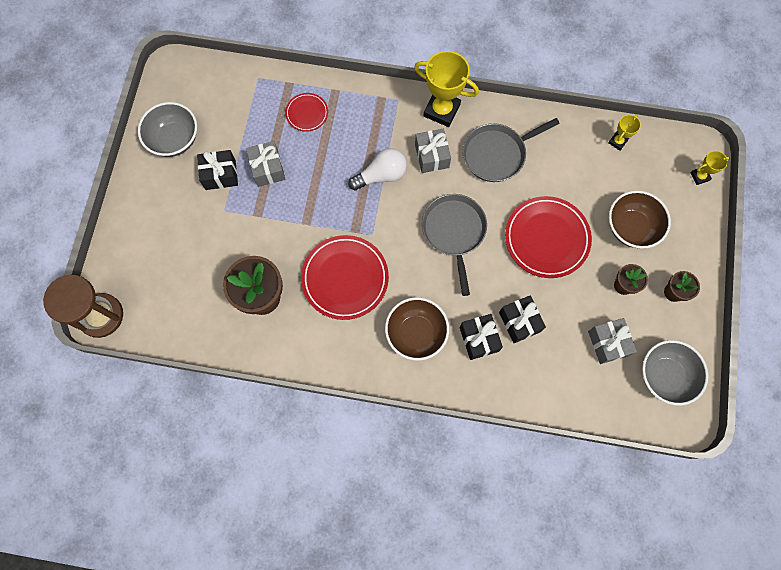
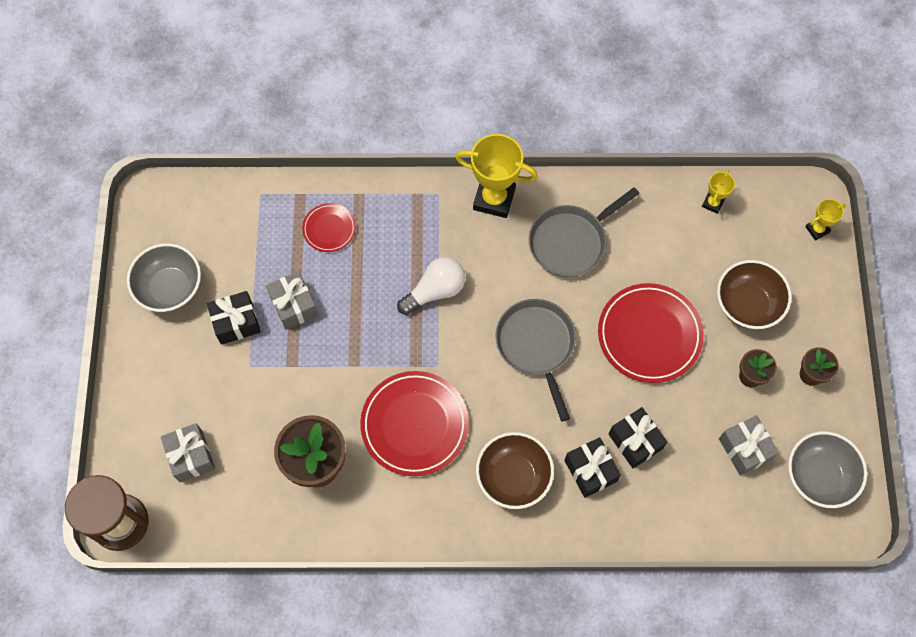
camera: 10 degrees left, 5 degrees down
(432, 156) = (492, 257): grey gift -> grey gift (191, 456)

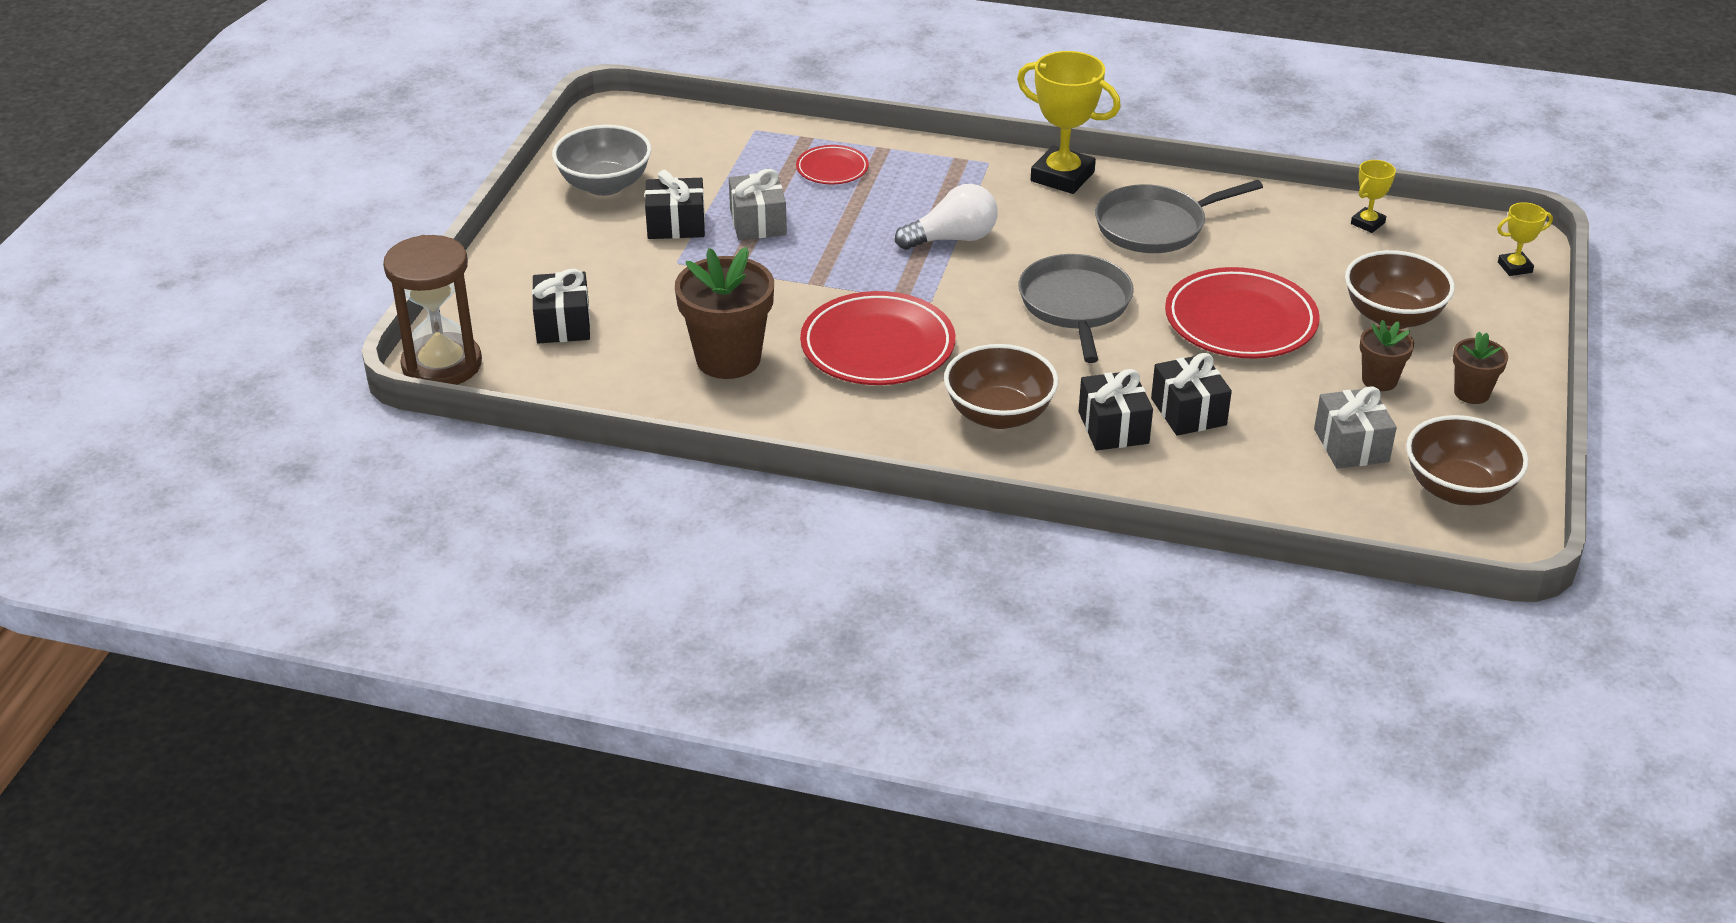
camera: 15 degrees right, 30 degrees down
(191, 456) = (563, 324): grey gift -> black gift
(818, 476) = (1458, 489): grey bowl -> brown bowl

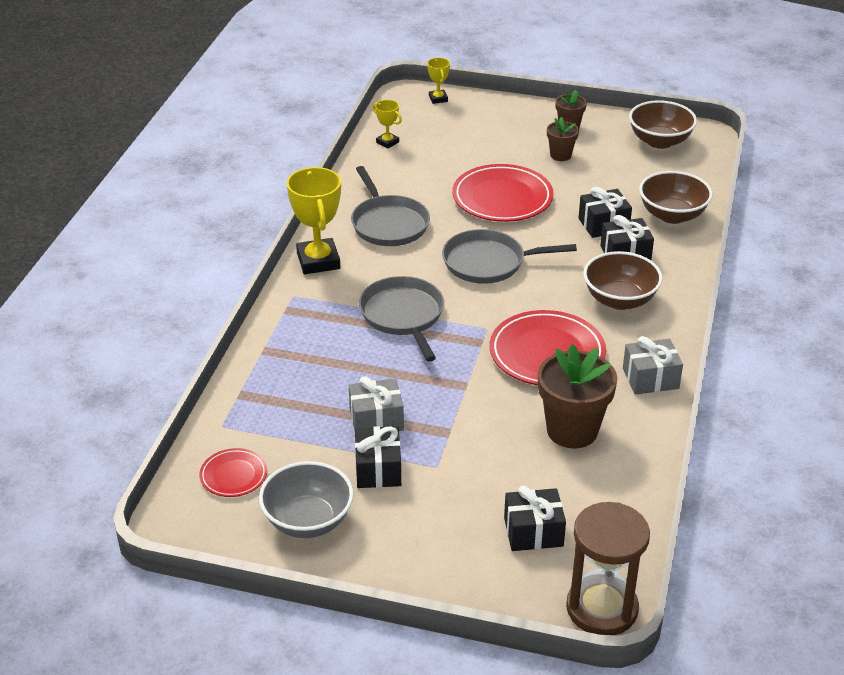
camera: 90 degrees left, 0 degrees up
(832, 169) = (295, 378): red plate -> red plate (233, 475)
(952, 239) = (403, 315): white light bulb -> grey pan
(1062, 176) = (318, 261): yellow trophy -> yellow trophy turned 45 degrees counterclockwise
(1351, 445) = (626, 170): grey gift -> grey gift (650, 378)
(1392, 316) = (493, 144): brown bowl -> brown bowl (672, 215)

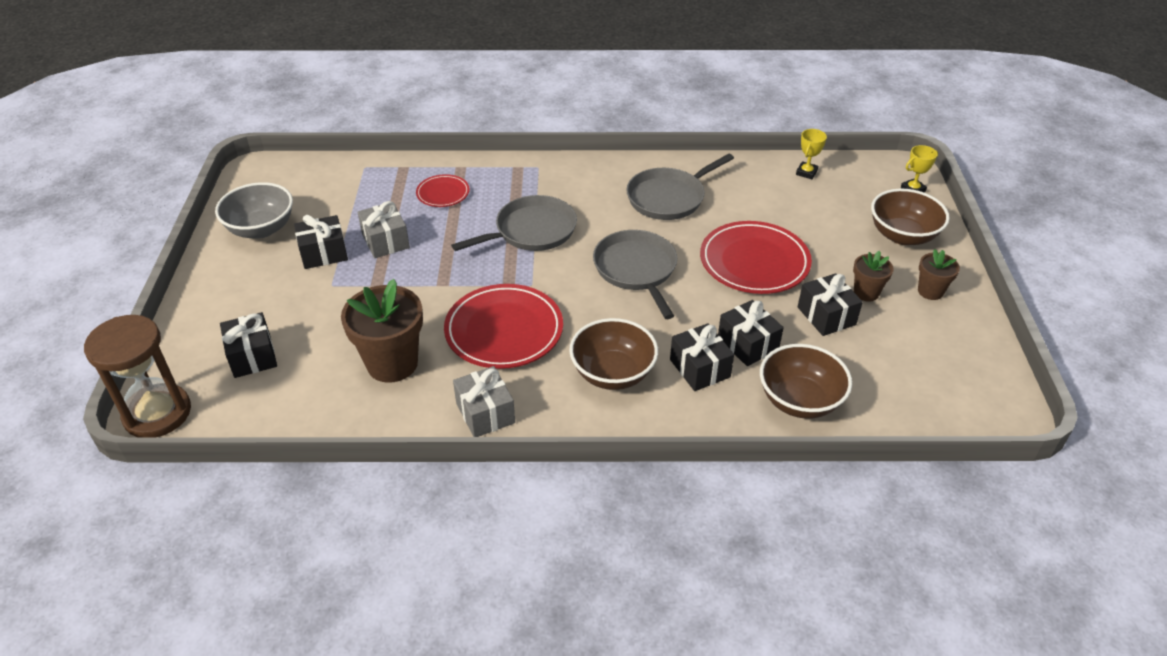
camera: 75 degrees right, 5 degrees up
(233, 475) = (309, 184): red plate -> red plate (443, 193)
(318, 261) = (592, 170): yellow trophy -> none
(582, 180) = (826, 316): none -> black gift
(659, 141) = (957, 373): brown bowl -> brown bowl (902, 235)

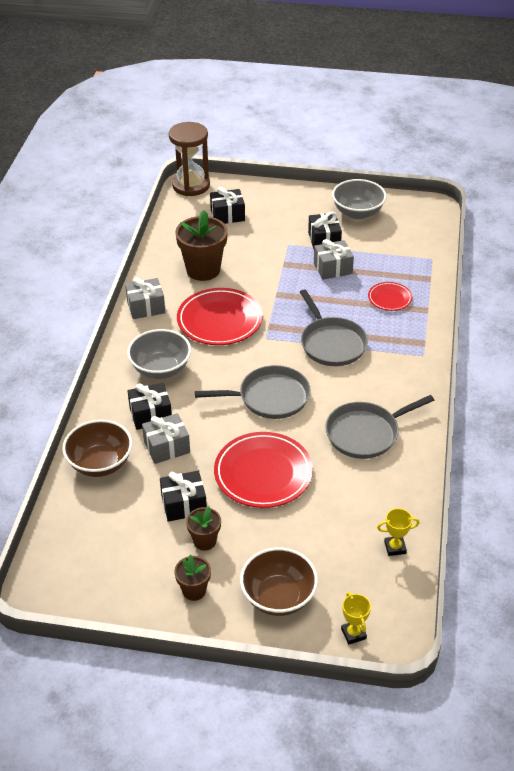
camera: 100 degrees right, 0 degrees up
(613, 373) = (160, 369): brown bowl -> grey bowl
(668, 198) = (365, 433): grey pan -> grey pan turned 90 degrees counterclockwise
(747, 344) = (167, 447): black gift -> grey gift
(806, 172) = (395, 547): yellow trophy -> yellow trophy turned 45 degrees counterclockwise

